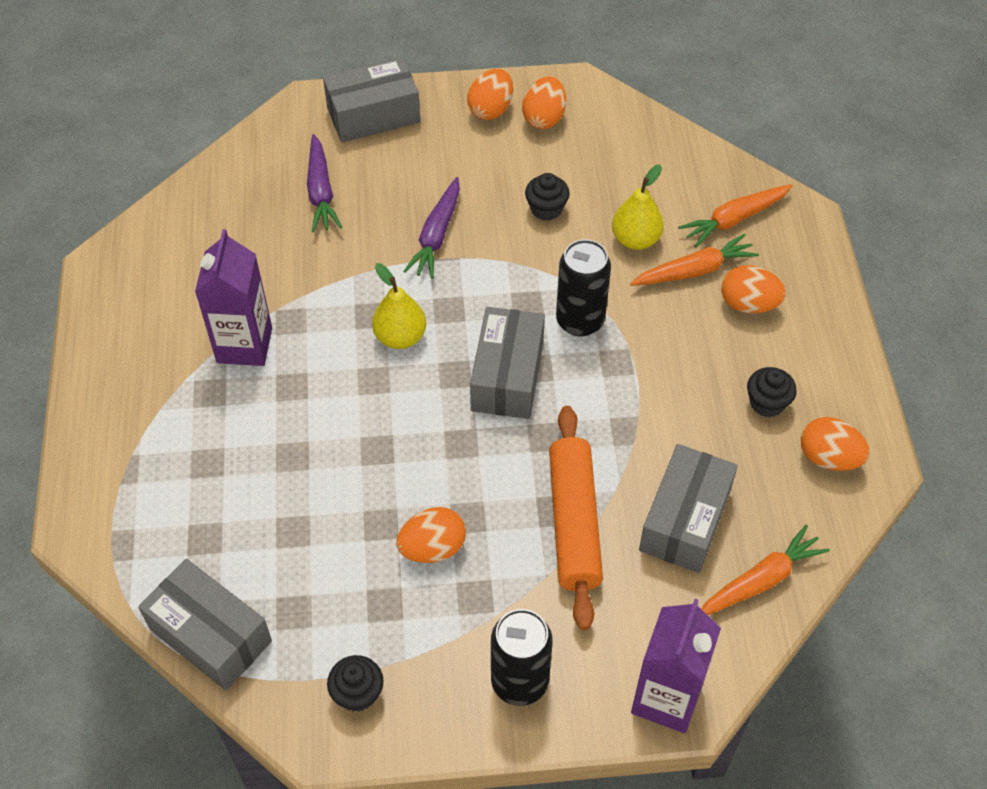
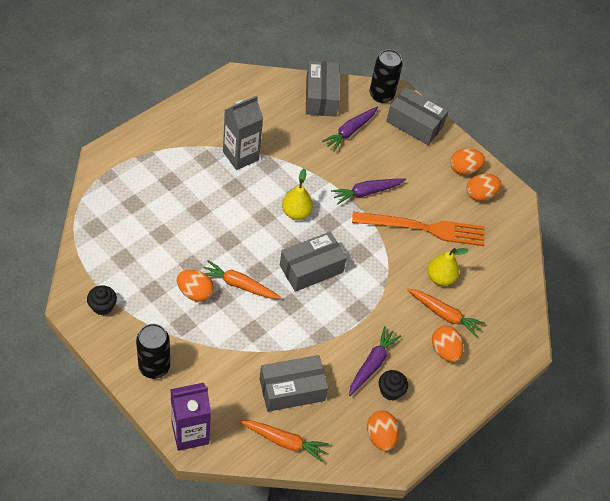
camera: 45 degrees right, 0 degrees up
(210, 635) = (90, 235): grey box -> grey box (321, 97)
(244, 345) = (240, 156): purple carton -> grey carton
(546, 209) = (424, 228): black cupcake -> orange fork
(574, 522) = (253, 343): orange rolling pin -> none
(580, 321) = (369, 281): black can -> black can (381, 95)
(711, 398) = (372, 364): none -> purple carrot
(734, 219) = (494, 315): orange carrot -> orange carrot (239, 285)

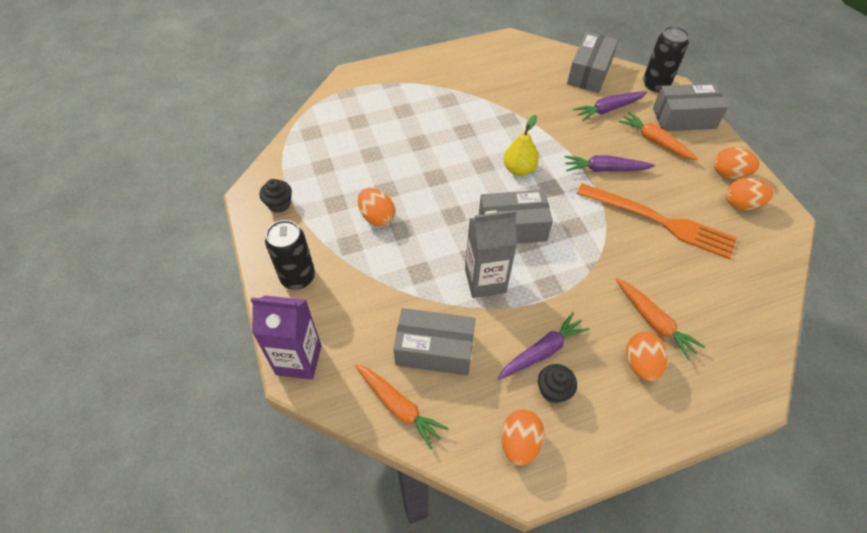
camera: 30 degrees right, 0 degrees up
(239, 285) = (427, 222): orange carrot -> orange carrot (655, 141)
(240, 156) = (483, 105): grey carton -> grey carton (485, 281)
(414, 124) = (684, 118): grey box -> grey box turned 60 degrees counterclockwise
(440, 277) = (662, 279): yellow pear -> none

